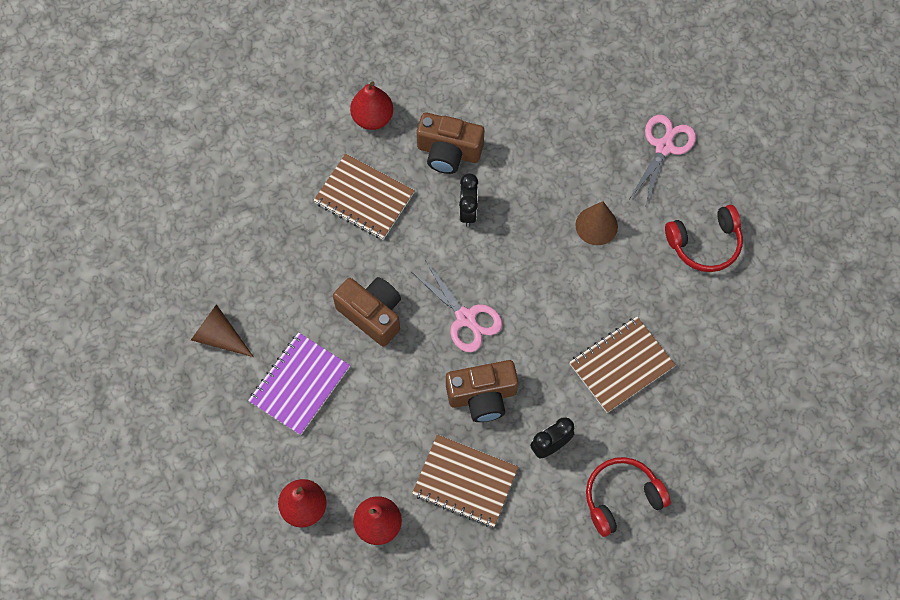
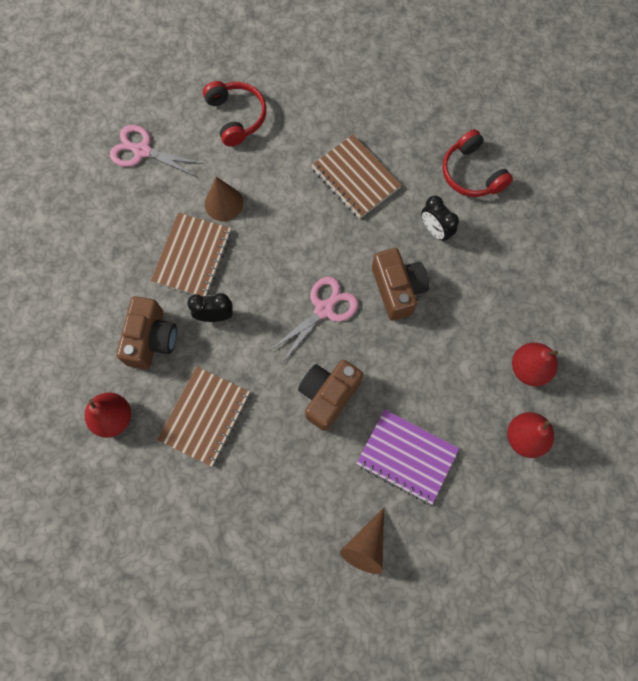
camera: 95 degrees left, 5 degrees up
(465, 481) = (477, 298): brown notebook -> brown notebook (192, 256)

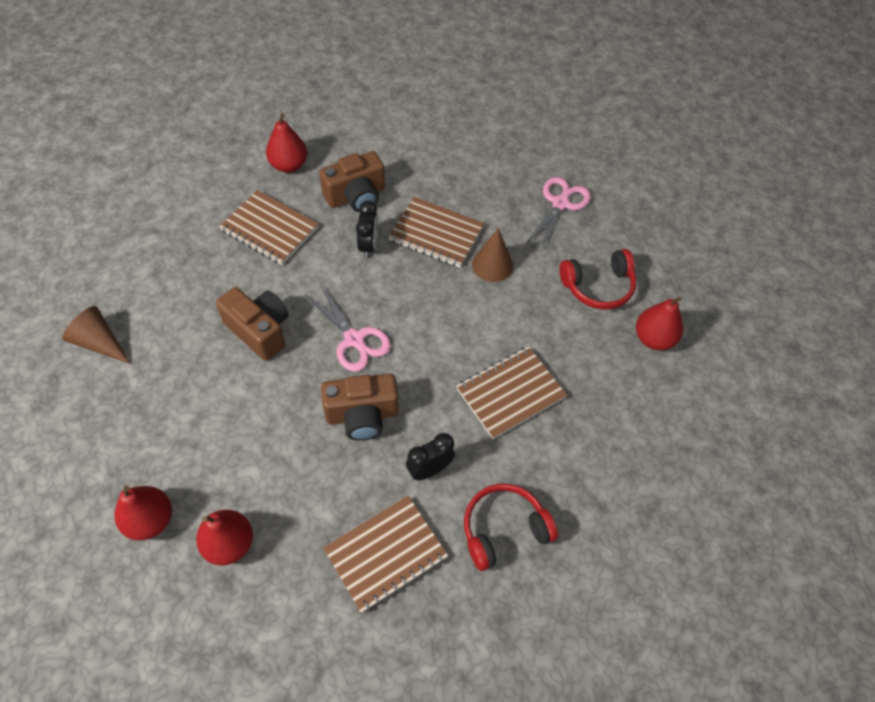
camera: 95 degrees right, 15 degrees down
(151, 339) = (356, 196): brown camera -> brown camera turned 45 degrees counterclockwise
(284, 75) = (653, 338): none -> red pear
(406, 457) = (172, 393): purple notebook -> none
(509, 252) = (385, 554): none -> brown notebook

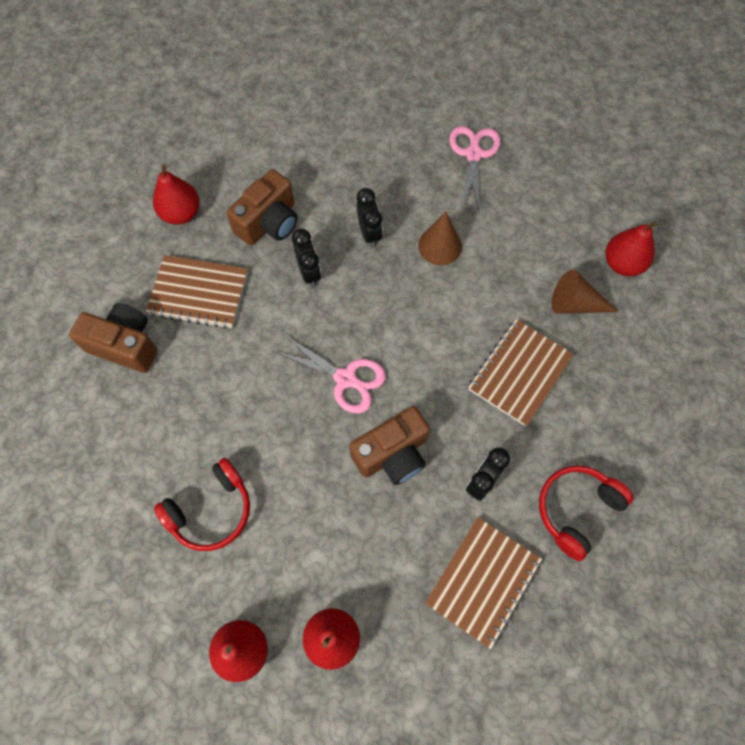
camera: 20 degrees left, 10 degrees up
(99, 342) = (87, 489): brown cone -> brown cone (575, 304)
(259, 330) = (246, 408): brown camera -> brown camera (125, 345)
(436, 234) = (369, 233): brown notebook -> black clock
(598, 286) = (549, 230): red headphones -> red headphones (211, 510)

